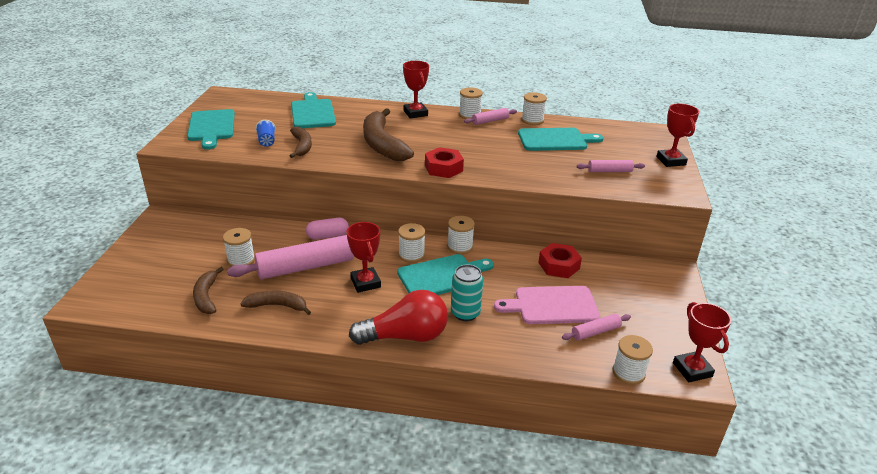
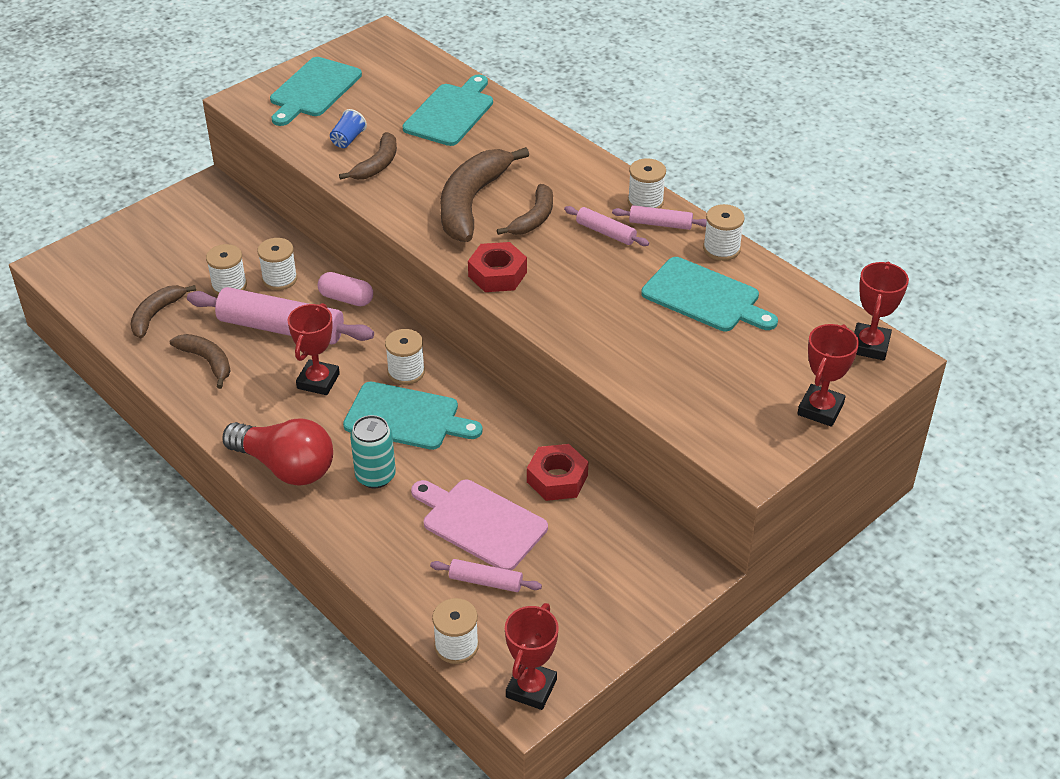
camera: 40 degrees right, 10 degrees up
(415, 113) = (577, 167): red trophy -> red trophy (869, 346)
(425, 139) = (533, 218): none -> brown banana
(460, 247) = (473, 390): white spool -> white spool (279, 279)
(609, 171) = (704, 382): pink rolling pin -> pink rolling pin (605, 232)

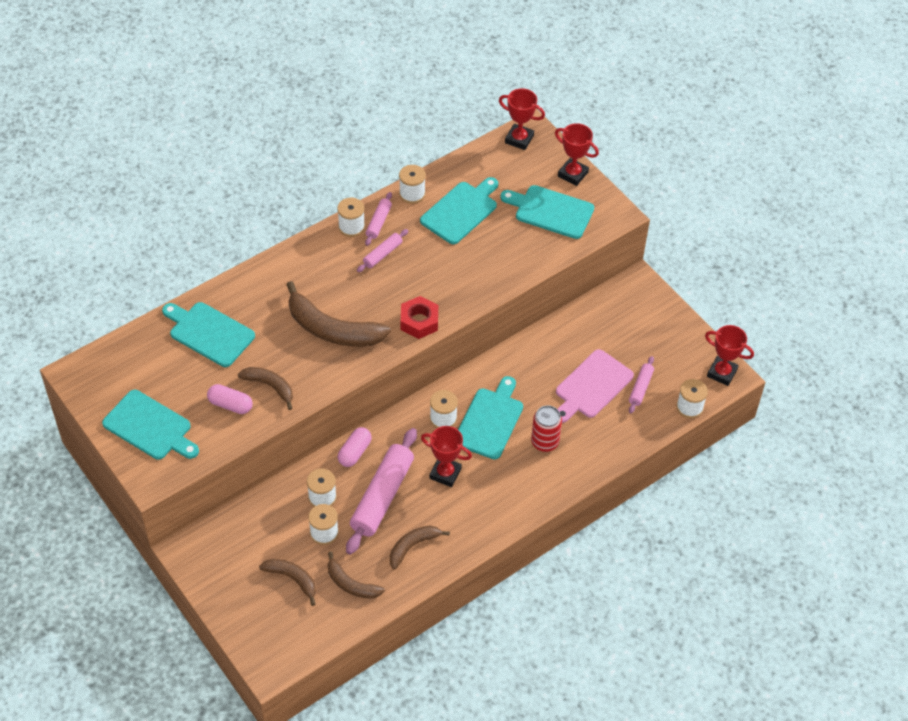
camera: 85 degrees left, 10 degrees up
(285, 467) = (530, 495): red light bulb -> none
(348, 139) = (230, 405): blue cup -> pink capsule
(375, 476) = (544, 442): turquoise can -> red can
(533, 218) = (358, 294): brown banana -> brown banana (292, 579)
(557, 479) = (557, 341): red nut -> none
(734, 389) = (551, 211): none -> turquoise cutting board

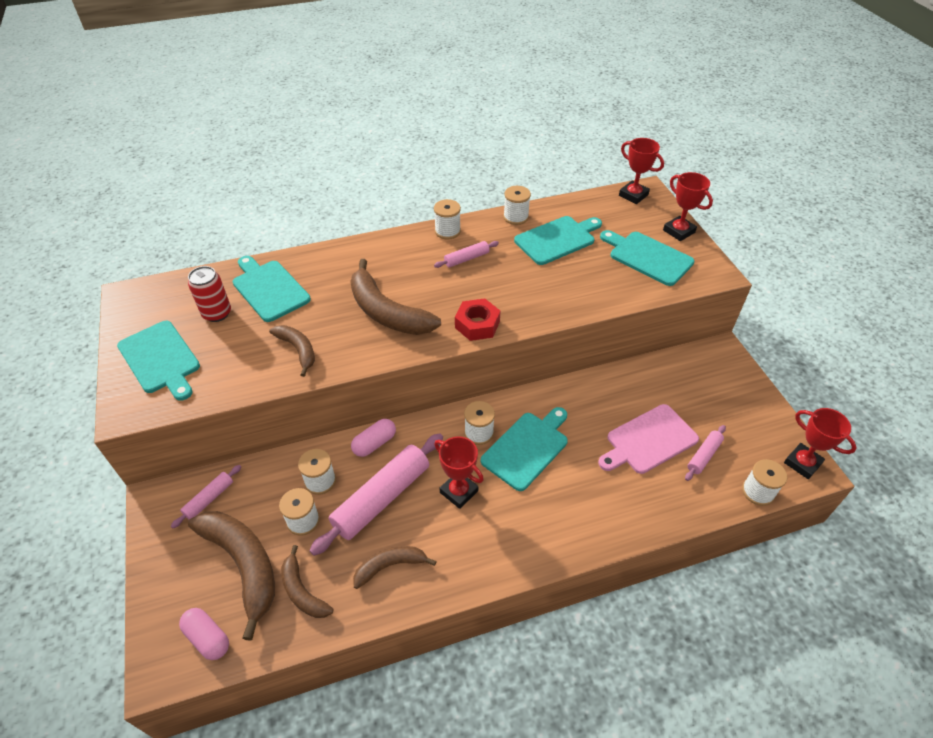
camera: 20 degrees right, 5 degrees down
(230, 405) = (249, 357): pink capsule -> pink capsule (208, 638)
(292, 579) = (243, 565): brown banana -> brown banana, size x1.78
(378, 222) = (474, 233): pink rolling pin -> pink rolling pin (209, 499)
(544, 442) = (579, 487): red can -> red can (217, 313)

